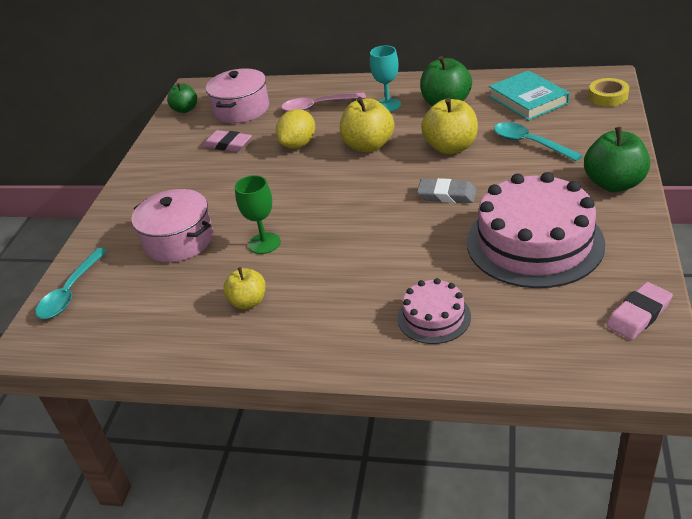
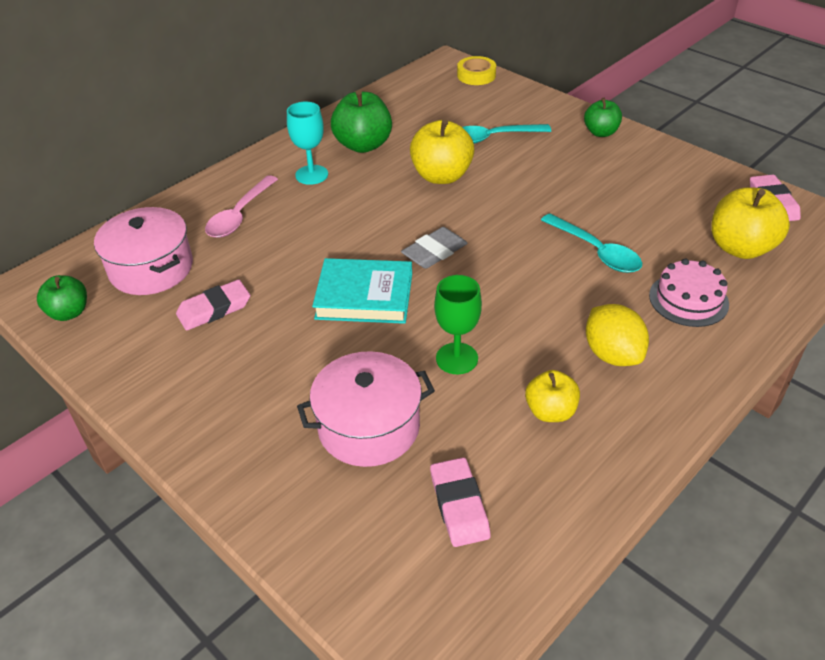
camera: 60 degrees left, 5 degrees up
(71, 292) = (362, 576): turquoise spoon -> turquoise spoon (596, 251)
(142, 301) = (459, 505): none -> pink eraser
(298, 144) = (297, 259): yellow lemon -> yellow lemon (612, 354)
(368, 146) = (369, 217): yellow apple -> yellow apple (740, 248)
(447, 195) = (515, 212): grey eraser -> grey eraser (434, 252)
(528, 100) = (424, 107): turquoise book -> turquoise book (364, 296)
(534, 242) = (637, 203): pink cake -> none
(614, 184) = (601, 132): green apple -> green apple, size x0.62

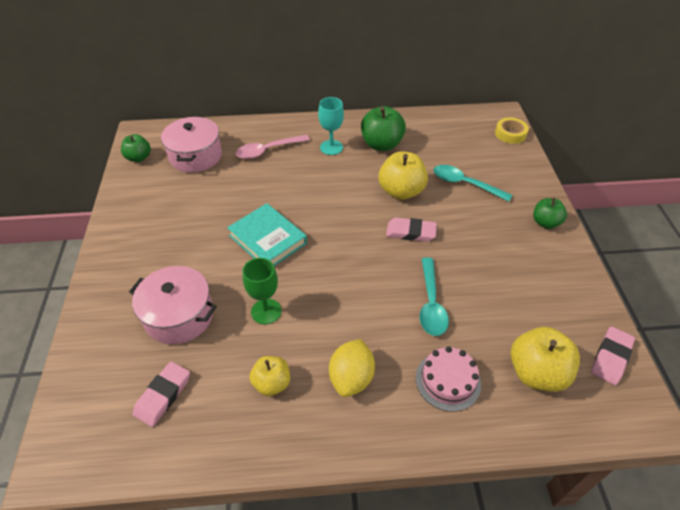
camera: 40 degrees right, 5 degrees up
(214, 309) = (194, 197): pink eraser -> pink eraser (410, 232)
(434, 252) = (336, 238): grey eraser -> none

